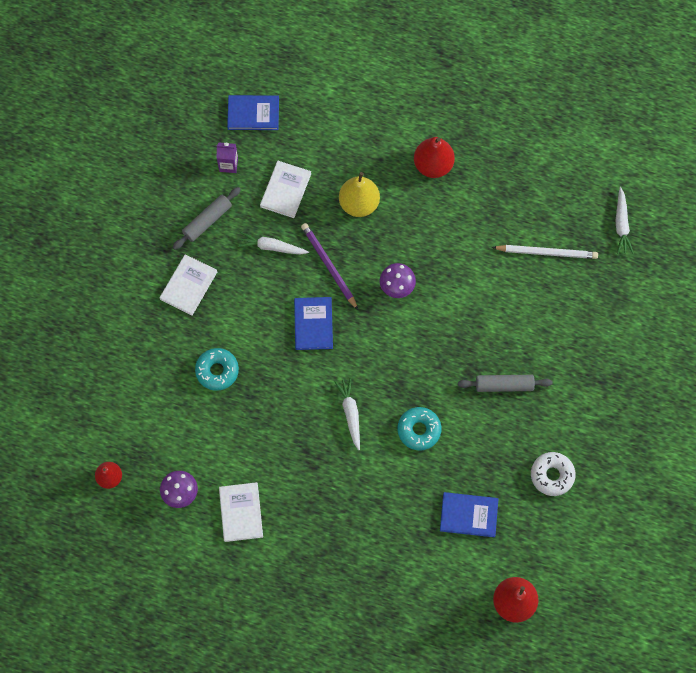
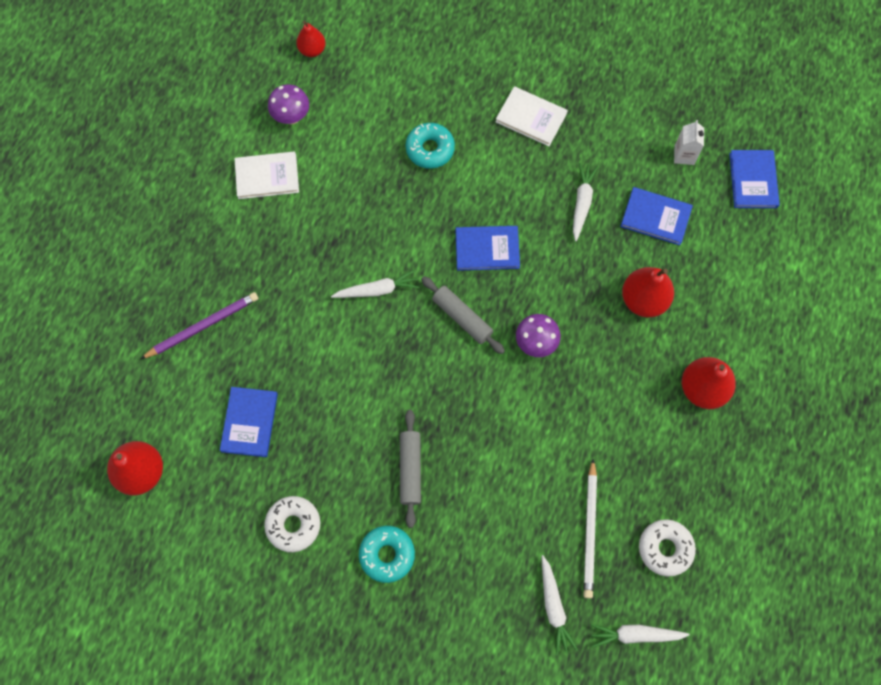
camera: 90 degrees right, 0 degrees up
(207, 221) = (611, 134): grey rolling pin -> grey rolling pin (462, 317)
(228, 164) = (684, 155): purple carton -> white carton
(285, 190) = (655, 217): white book -> blue book
(329, 266) = (560, 266): purple pencil -> purple pencil (203, 326)
(359, 204) = (643, 300): yellow pear -> red pear
(419, 430) = (355, 366): turquoise donut -> turquoise donut (387, 554)
(558, 200) = (665, 548): none -> white donut
(605, 280) = (553, 607): none -> white carrot

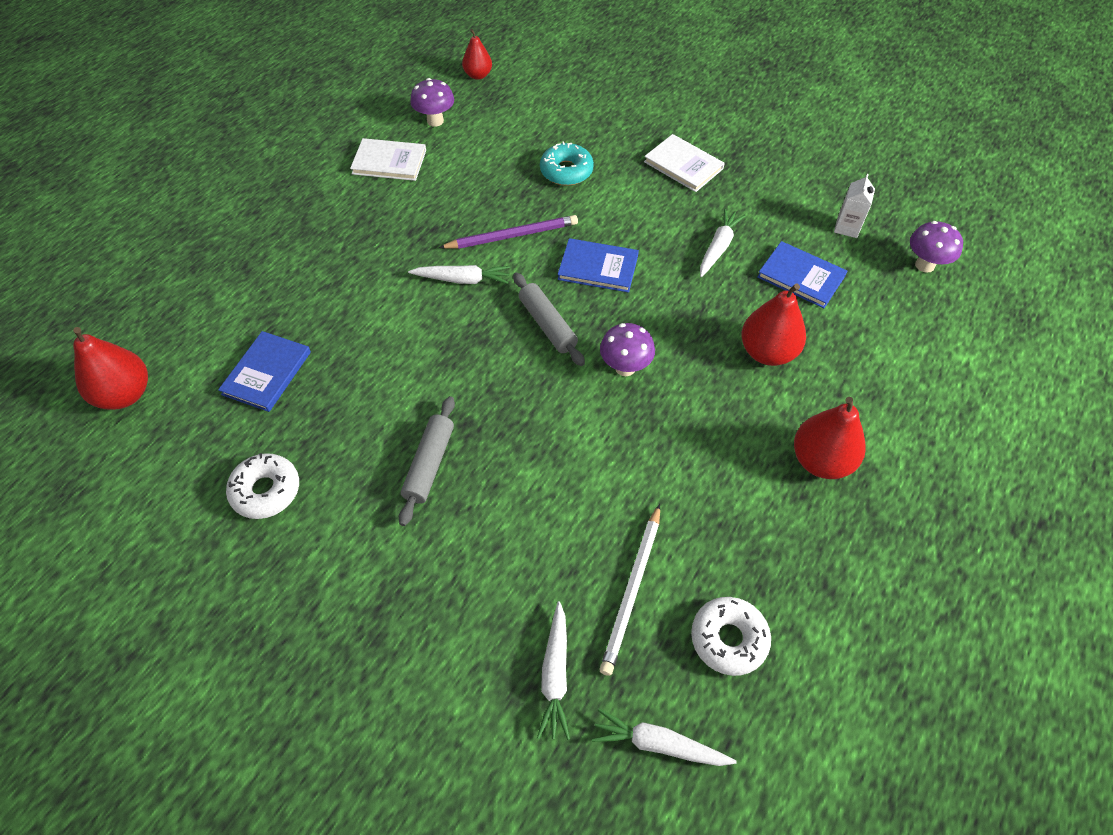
camera: 15 degrees right, 15 degrees down
(203, 326) = (262, 273): purple pencil -> purple pencil (512, 236)
(387, 554) = (363, 553): turquoise donut -> none
(753, 180) = (924, 265): blue book -> purple mushroom

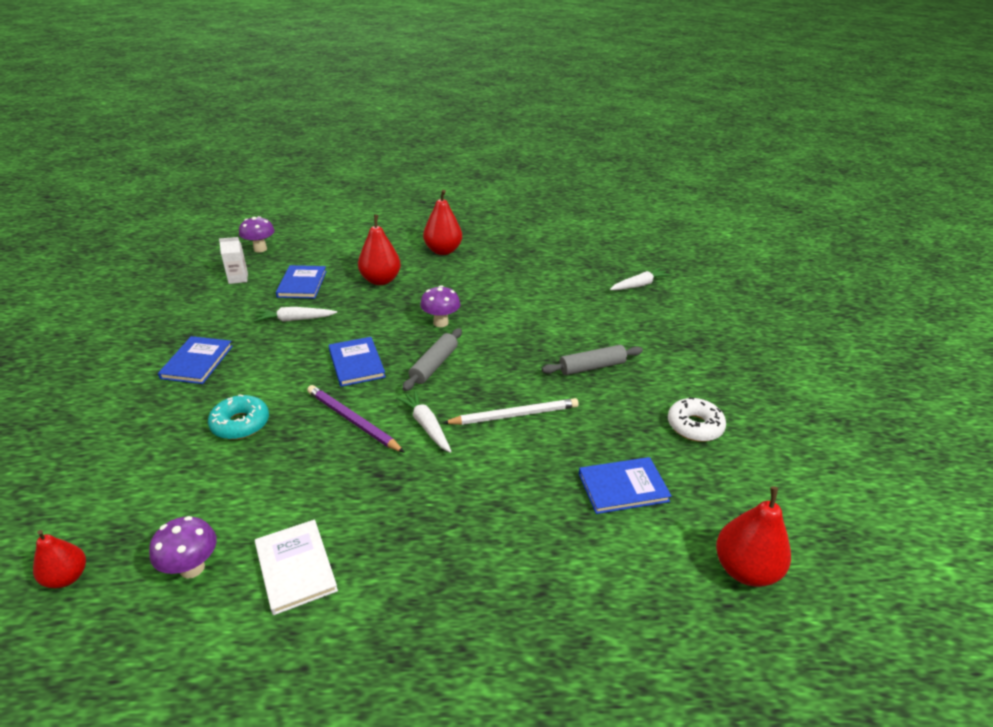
camera: 125 degrees left, 20 degrees down
(632, 590) = (575, 279): white pencil -> white pencil (514, 415)
(659, 744) = (628, 255): white carrot -> none
(683, 165) = (197, 362): white book -> blue book
(728, 639) = (565, 251): white donut -> none

